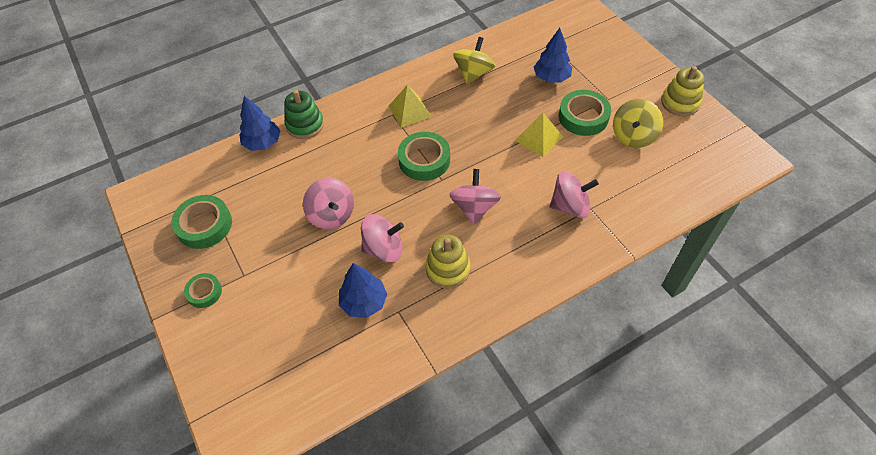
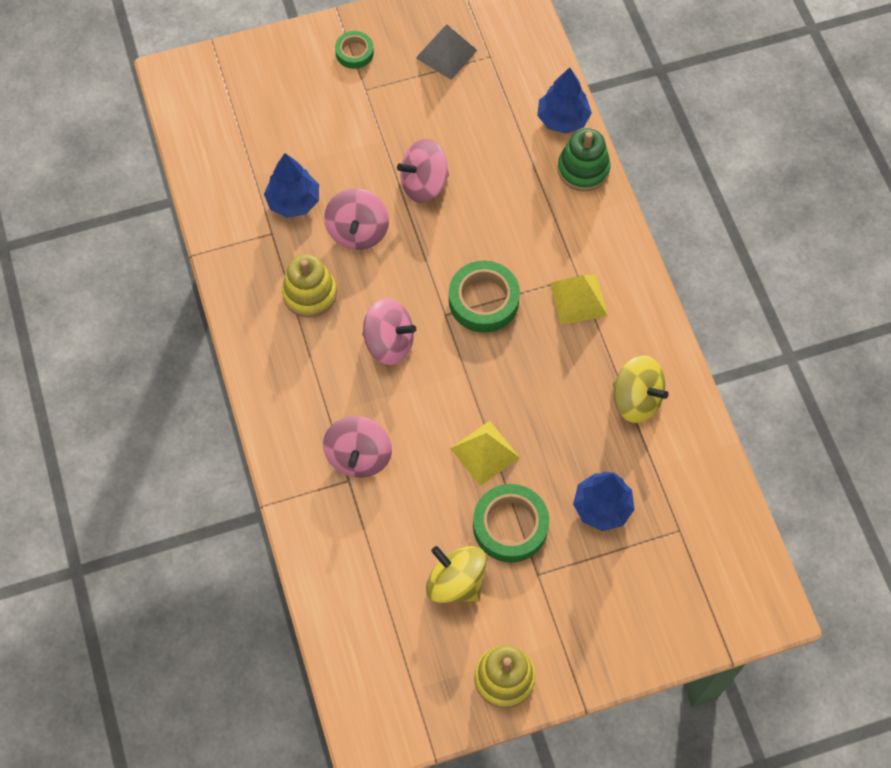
camera: 100 degrees right, 10 degrees up
(204, 225) = (446, 54): green tape -> grey pyramid

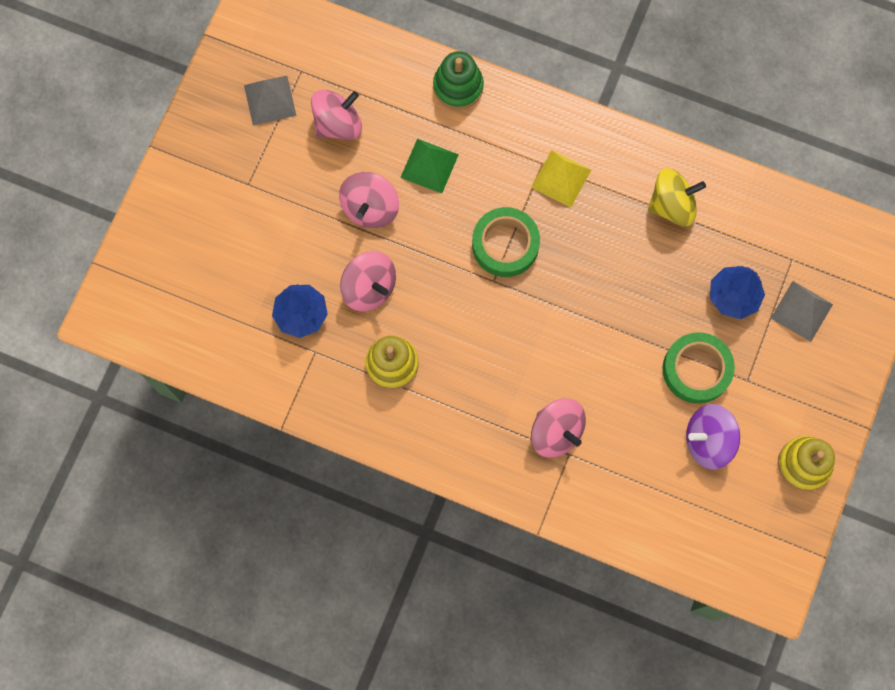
camera: 50 degrees left, 10 degrees up
(354, 52) = (206, 166): green tape -> none
(389, 342) = (482, 339): pink spinning top -> pink spinning top (338, 124)
(456, 582) = (708, 441): yellow spinning top -> purple spinning top
(485, 453) = (627, 342): yellow pyramid -> none
(498, 198) = (429, 165): none -> green pyramid
(562, 119) = (403, 65): blue tree -> none
(641, 573) = (801, 311): none -> grey pyramid

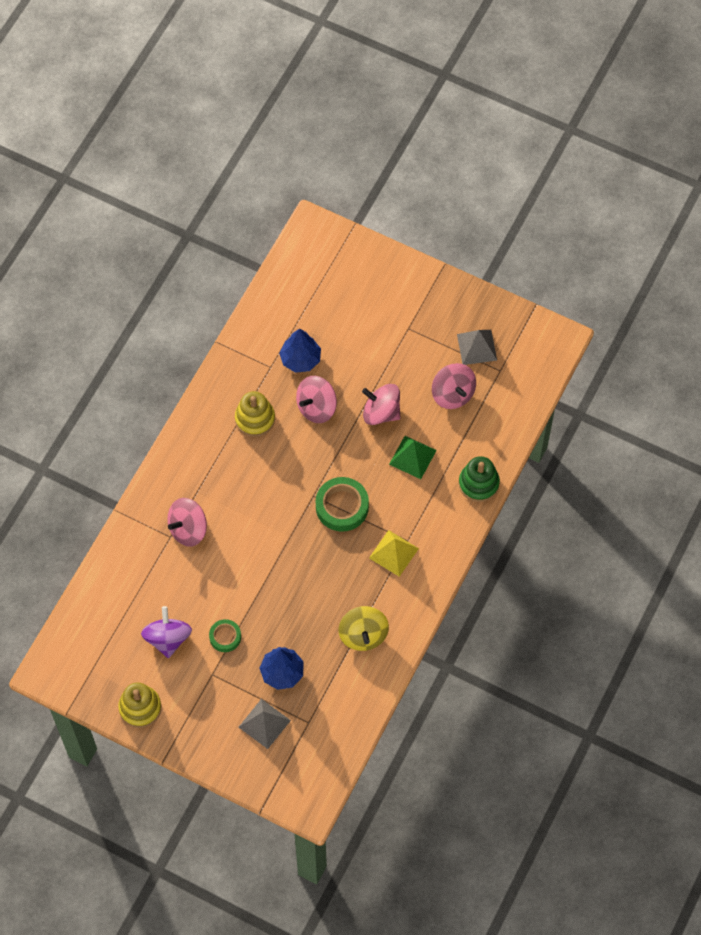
camera: 95 degrees right, 10 degrees down
(696, 370) = (225, 637): green tape -> green tape, size x0.58

